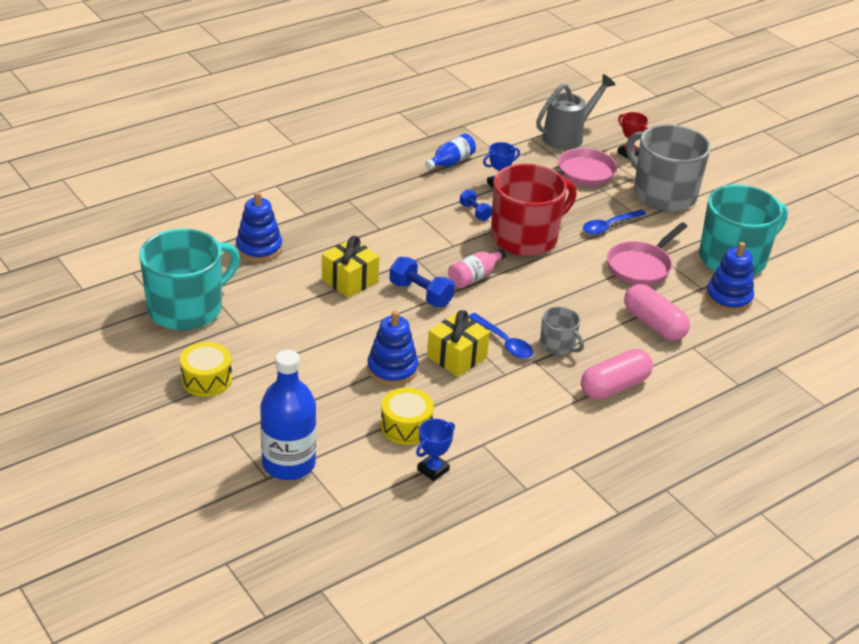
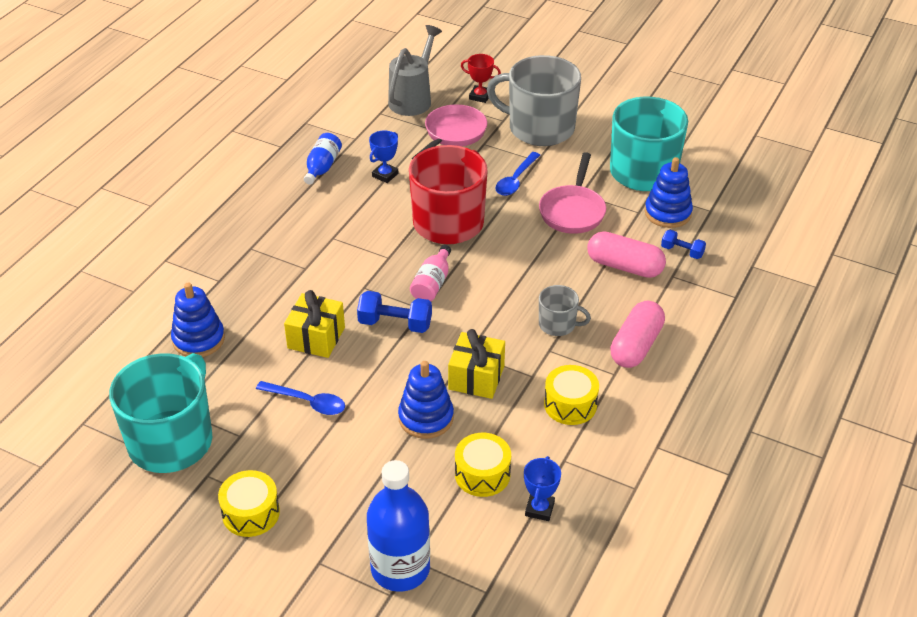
camera: 25 degrees left, 5 degrees up
(475, 212) = (383, 213): blue dumbbell -> blue dumbbell (682, 251)
(504, 342) = (508, 342): blue spoon -> blue spoon (307, 402)
(520, 407) = (570, 404): none -> yellow drum

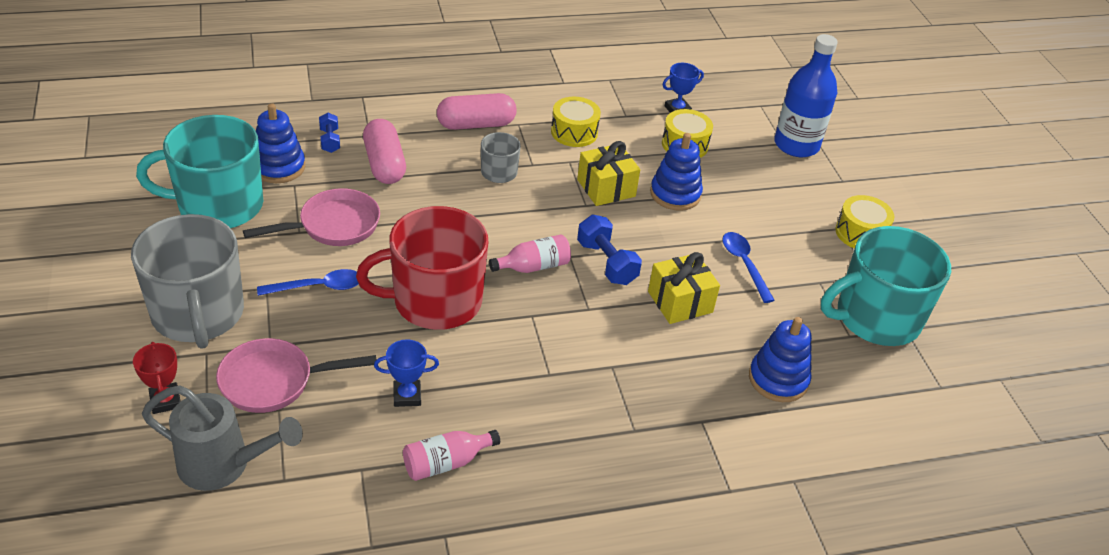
camera: 135 degrees left, 0 degrees up
(322, 167) = (446, 463): blue bottle -> pink bottle
(413, 99) = (223, 465): grey watering can -> grey watering can turned 150 degrees counterclockwise

